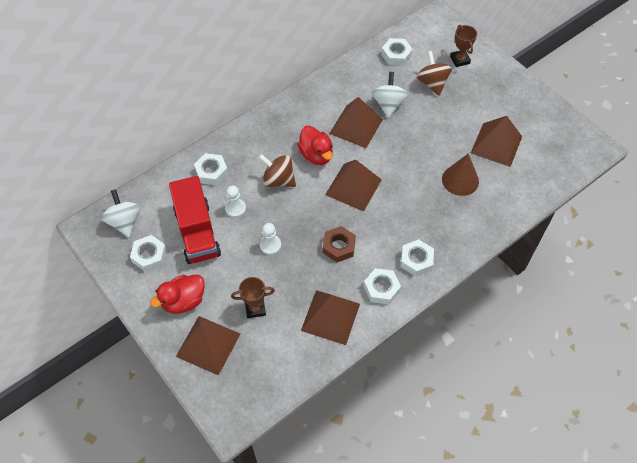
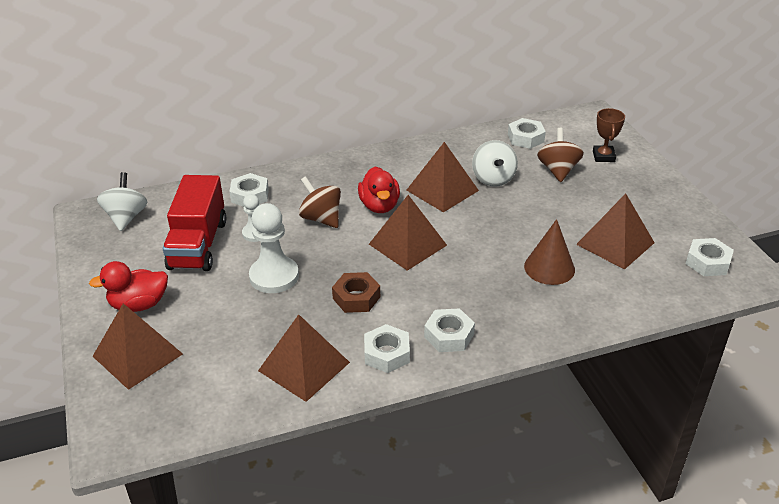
camera: 20 degrees right, 20 degrees down
(149, 256) = (131, 253): white nut -> white nut (707, 262)
(255, 308) = (217, 333): brown trophy -> none
(270, 245) = (274, 276): white pawn -> white pawn, size x1.76
(388, 104) = (493, 179): white spinning top -> white spinning top turned 150 degrees clockwise

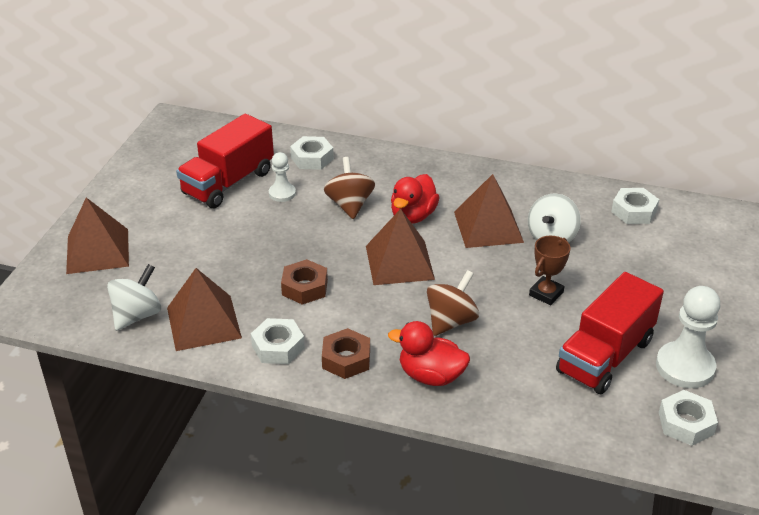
camera: 35 degrees right, 0 degrees up
(126, 217) = (198, 136): white spinning top -> white spinning top (137, 315)
(139, 304) = (137, 212): red duck -> red duck (431, 376)
(274, 276) = (258, 237): white pawn -> white pawn (685, 367)
(449, 335) = (346, 359): white nut -> brown nut
(549, 268) = (508, 346): brown cone -> none
(558, 170) = (630, 258): brown spinning top -> brown spinning top (451, 321)
(603, 156) = (699, 265): brown trophy -> brown trophy (546, 294)
(615, 243) = (605, 356): brown pyramid -> red truck

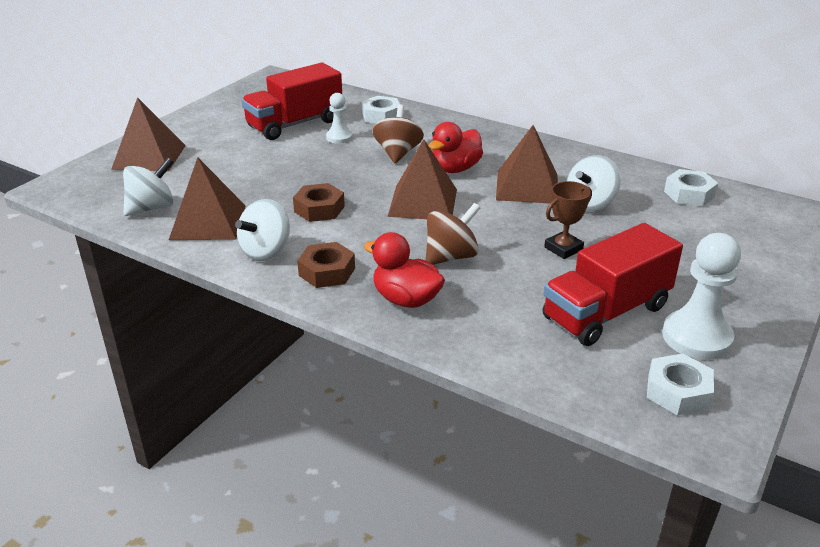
camera: 15 degrees right, 5 degrees down
(278, 347) = (266, 251): white nut -> white spinning top

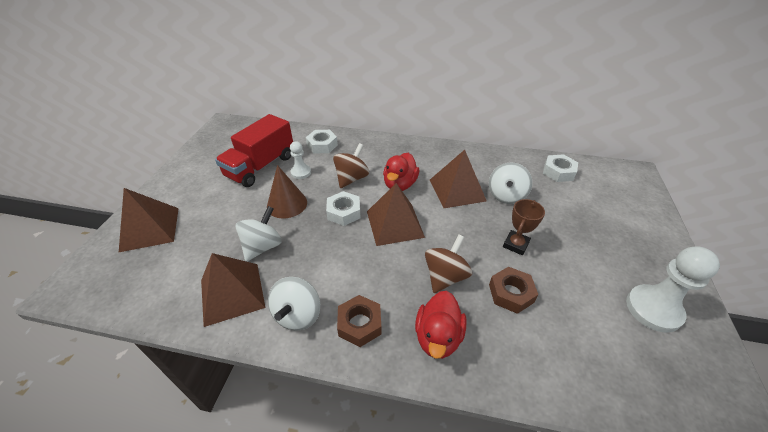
camera: 20 degrees left, 10 degrees up
(152, 208) = (173, 290): white spinning top -> white spinning top (263, 246)
(306, 162) = (287, 204): none -> brown cone
(319, 209) = (320, 252): brown nut -> brown nut (511, 293)
(398, 153) = (352, 178): brown spinning top -> brown spinning top turned 45 degrees clockwise
(406, 299) = (438, 337): red duck -> red duck turned 90 degrees counterclockwise
(606, 312) = (583, 303): red truck -> none
(678, 392) = (682, 374): white nut -> white nut (344, 212)

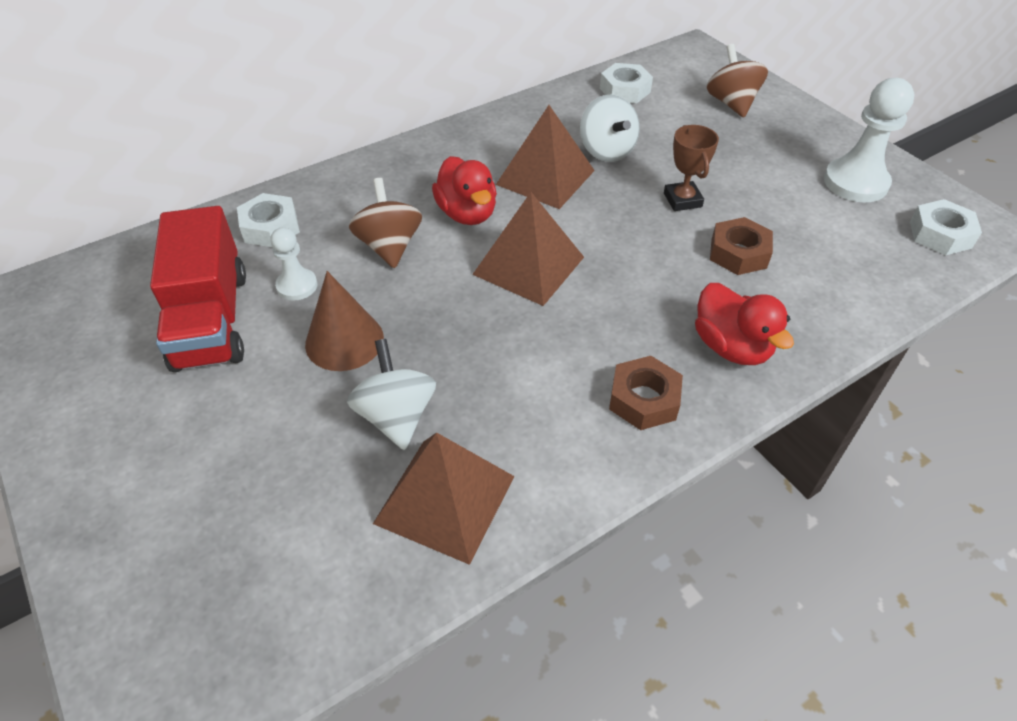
camera: 45 degrees left, 5 degrees up
(150, 229) = (159, 538): brown pyramid -> none
(298, 315) = (565, 449): white spinning top -> none
(344, 212) = (444, 295): white nut -> white nut (940, 234)
(445, 276) = (660, 283): brown spinning top -> brown spinning top (731, 103)

